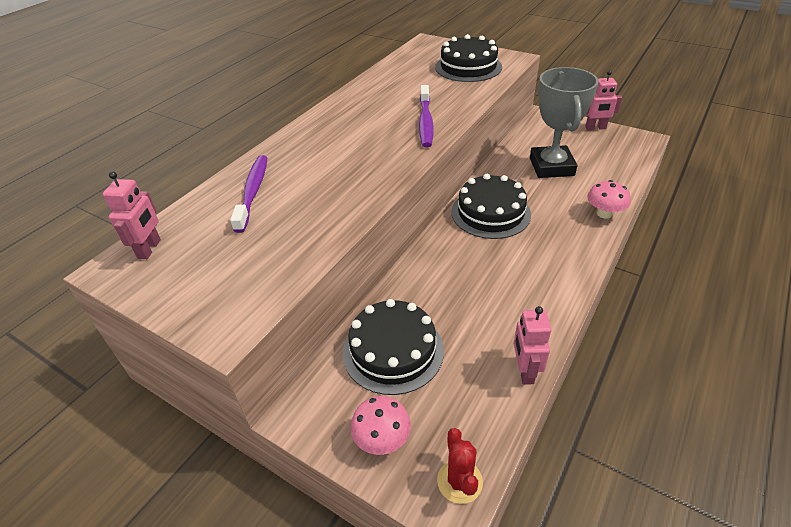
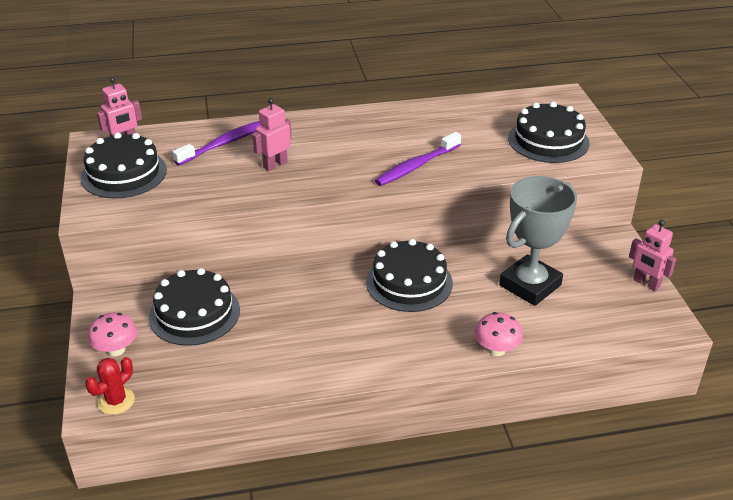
camera: 45 degrees right, 5 degrees down
(198, 273) = (124, 173): none -> black cake
(524, 371) = (242, 387): pink robot -> pink robot (275, 165)

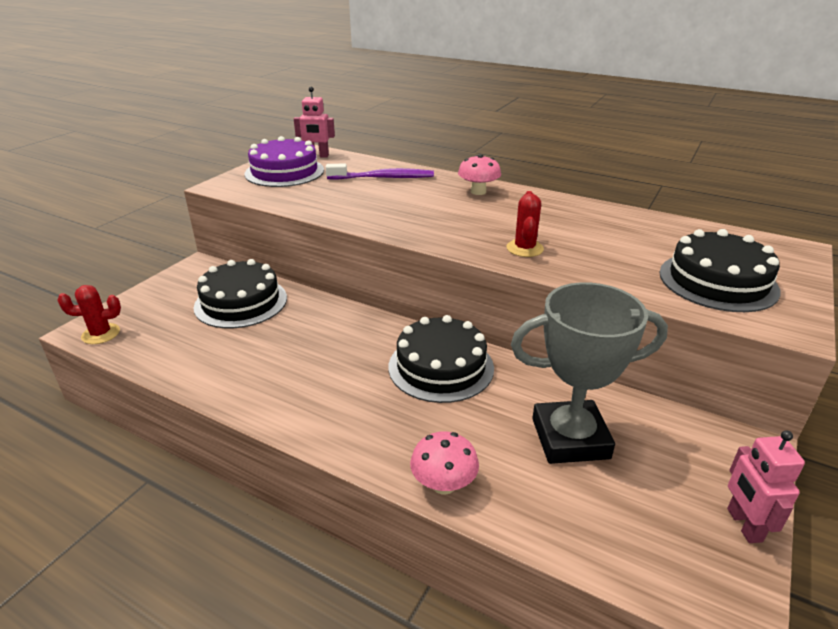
camera: 40 degrees right, 5 degrees down
(116, 350) = (157, 300): pink mushroom -> pink mushroom (478, 192)
(124, 173) = (284, 172): black cake -> purple cake
(275, 165) = (398, 203): pink robot -> none
(416, 166) = (524, 248): purple toothbrush -> red cactus

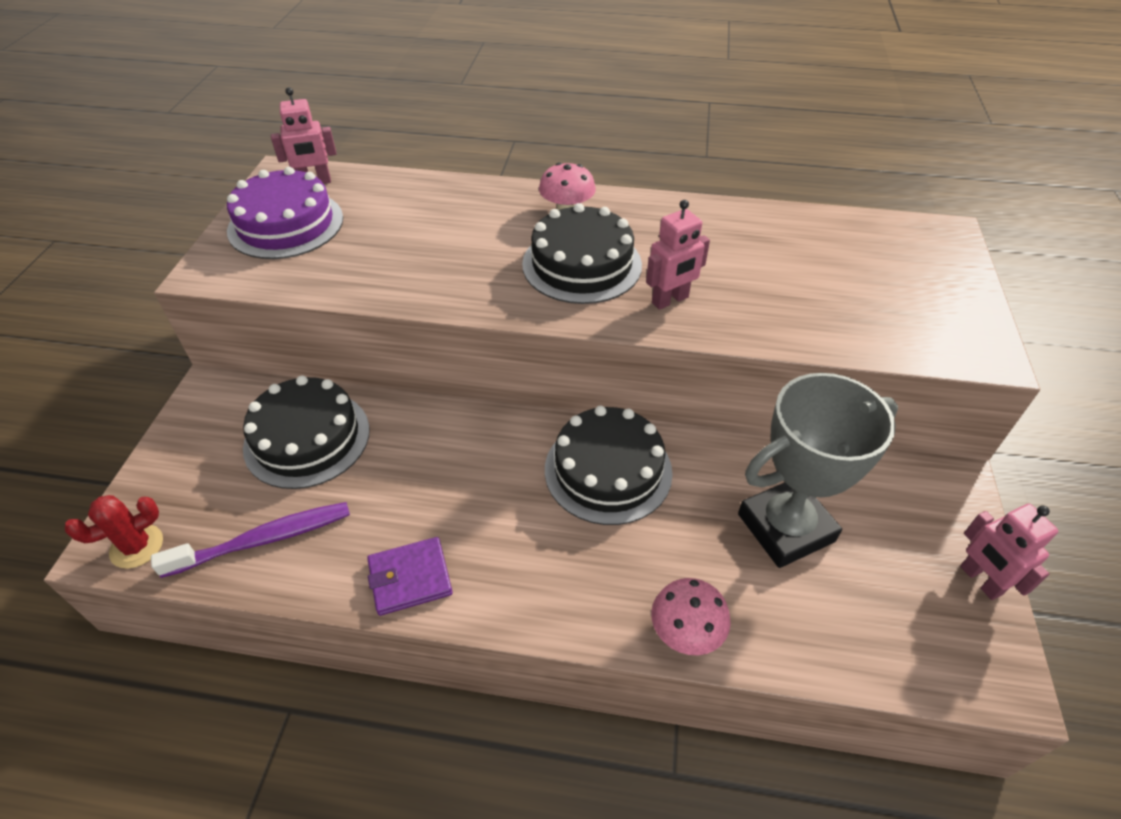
camera: 20 degrees left, 15 degrees up
(257, 394) = (410, 578): none -> purple wallet
(383, 178) = (432, 209): purple toothbrush -> purple toothbrush (264, 540)
(524, 248) = (670, 300): red cactus -> pink robot
(718, 281) = (893, 303): black cake -> black cake (582, 264)

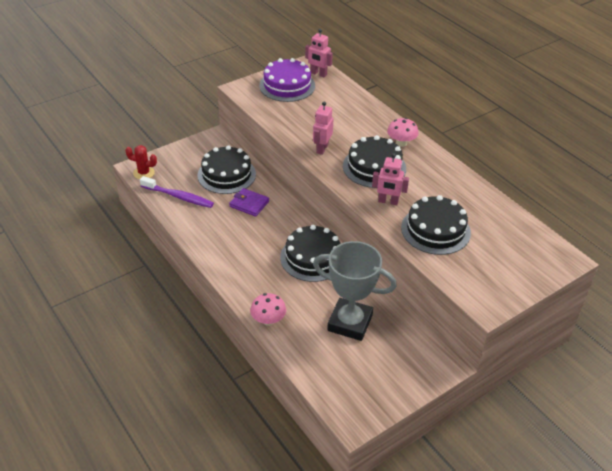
camera: 45 degrees right, 5 degrees down
(410, 578) = (206, 239): purple wallet -> purple wallet (249, 204)
(780, 297) = (435, 230): none -> black cake
(980, 580) = (397, 395): pink robot -> pink robot (322, 149)

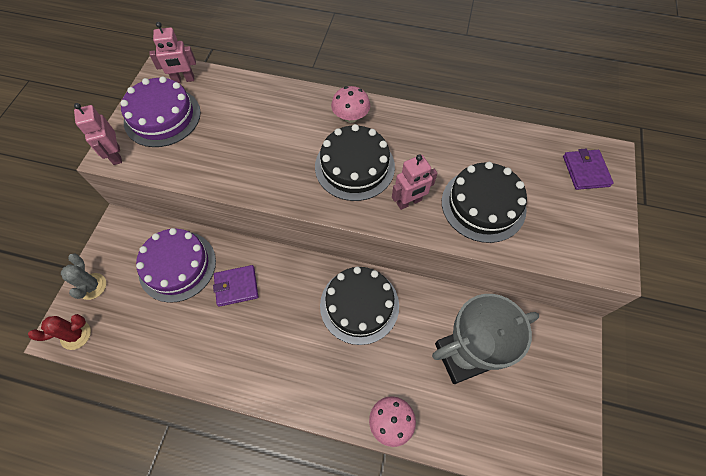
camera: 40 degrees left, 20 degrees up
(172, 157) = (92, 286): none -> grey cactus
(179, 197) = (149, 337): purple toothbrush -> none
(226, 174) = (177, 266): black cake -> purple cake
(322, 149) = (280, 179): pink robot -> pink robot (116, 155)
(534, 256) = (585, 171): none -> purple wallet

